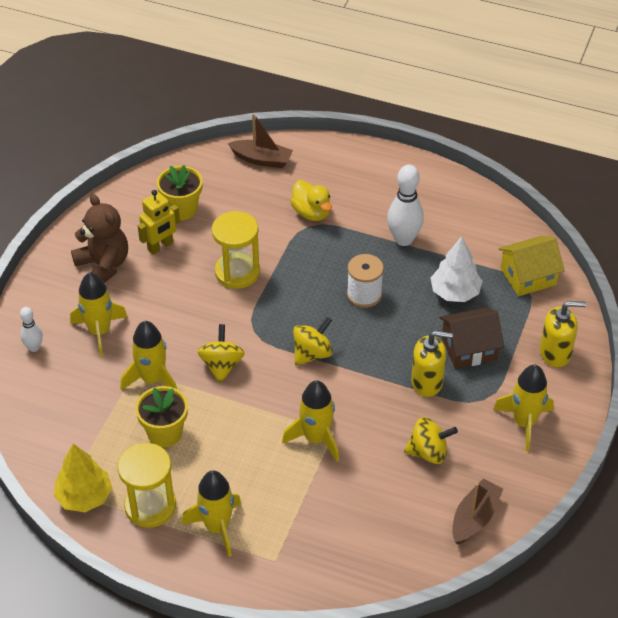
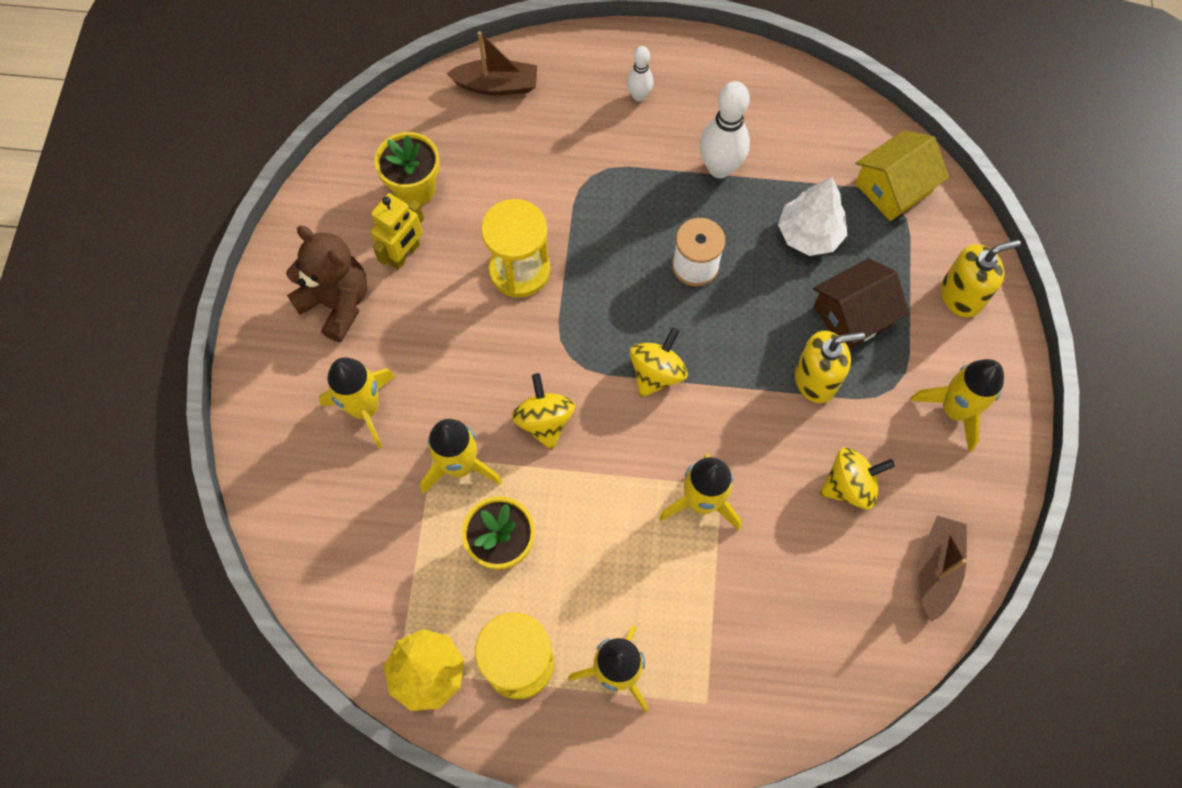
camera: 15 degrees left, 20 degrees up
(34, 347) = (284, 456): white bowling pin -> white bowling pin (639, 96)
(311, 213) = (588, 154): yellow duck -> none

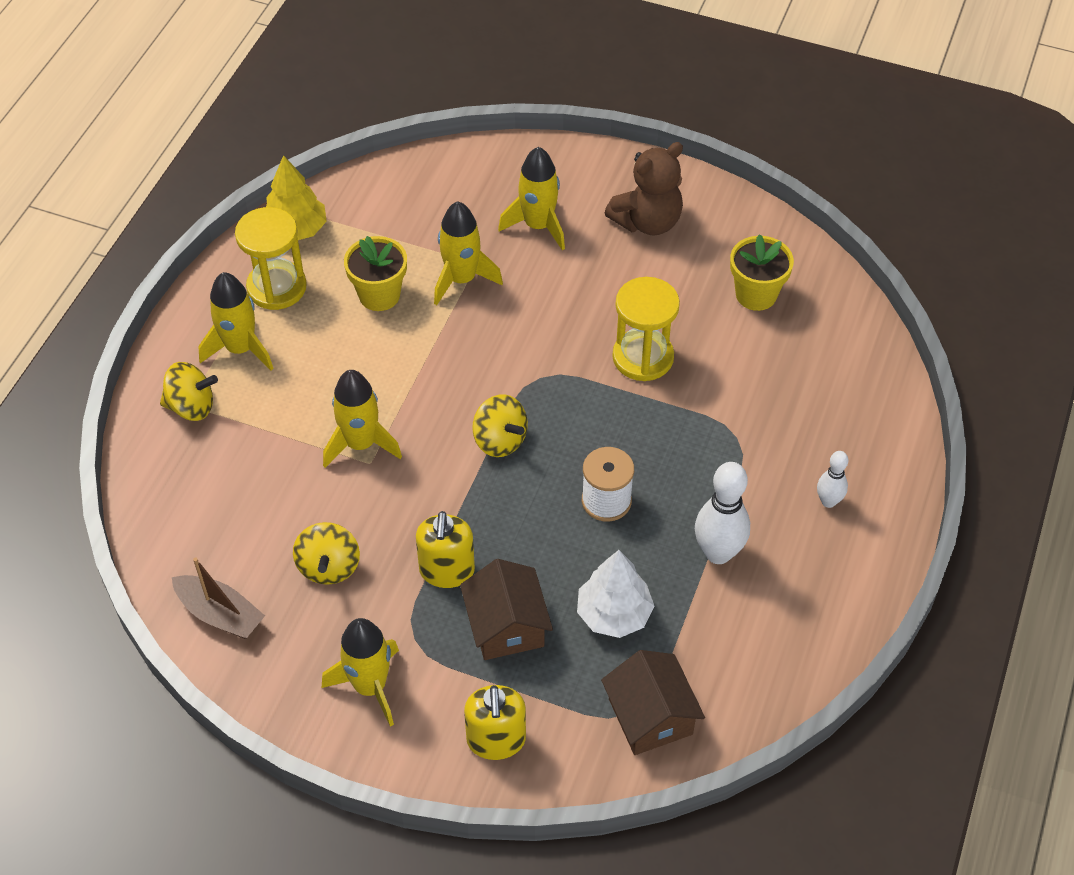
camera: 105 degrees right, 15 degrees down
(404, 254) = (685, 276): yellow robot -> none
(497, 85) = (866, 380): brown boat -> none
(544, 421) = (482, 346): yellow spinning top -> yellow spinning top (191, 406)
(893, 188) = (650, 716): yellow house -> brown house

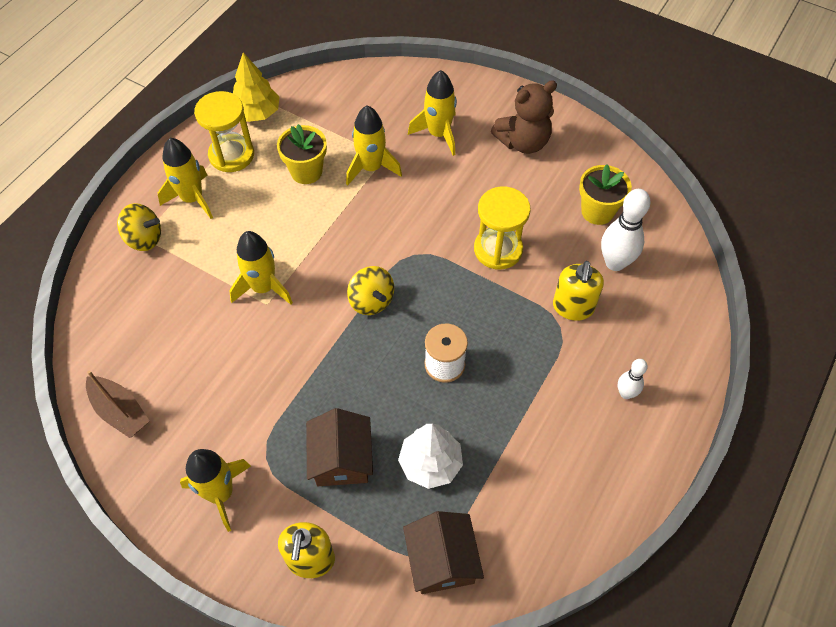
camera: 10 degrees right, 5 degrees up
(329, 567) = (214, 385): yellow spinning top -> none
(447, 571) = (305, 404): yellow soap dispenser -> yellow soap dispenser (573, 307)
(718, 553) = (526, 424): white bowling pin -> white bowling pin (615, 263)

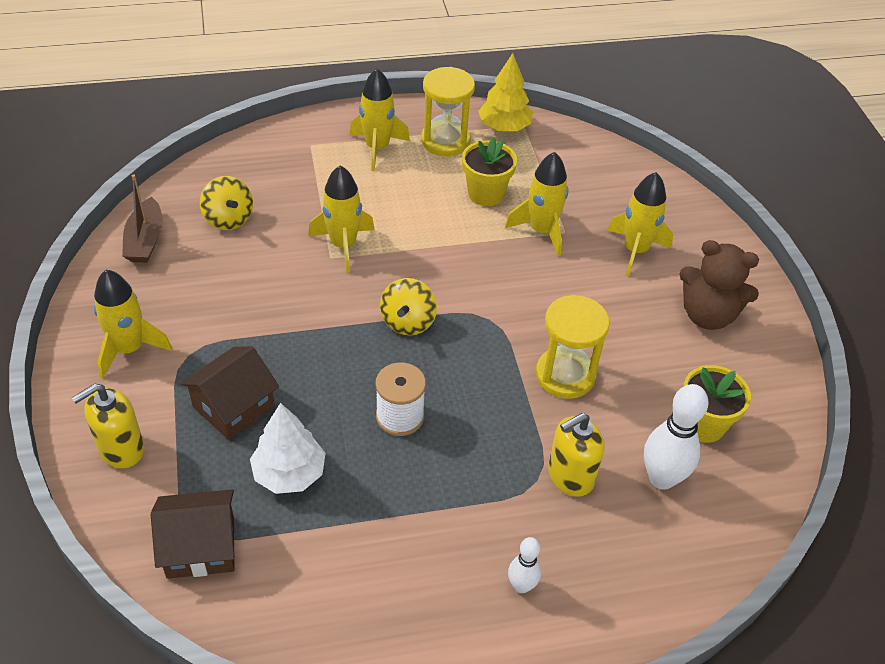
camera: 45 degrees right, 10 degrees down
(144, 239) = (309, 148): yellow spinning top -> yellow spinning top (228, 219)
(442, 560) = (201, 547): brown house -> brown house turned 45 degrees clockwise

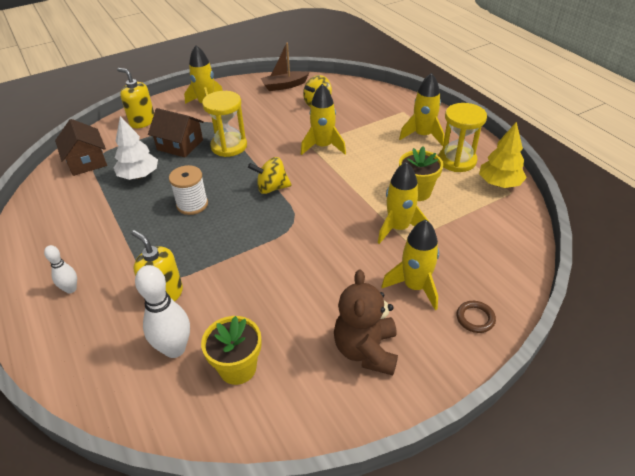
camera: 75 degrees right, 5 degrees down
(565, 375) = (257, 272): yellow hourglass -> yellow hourglass (229, 146)
(690, 224) = (475, 318): none -> brown ring

